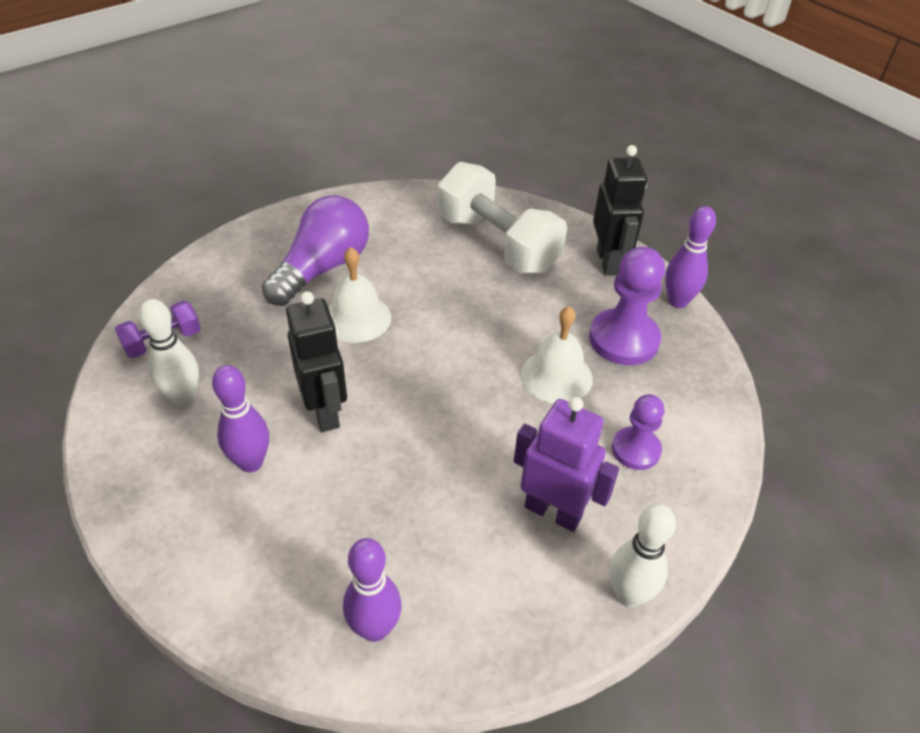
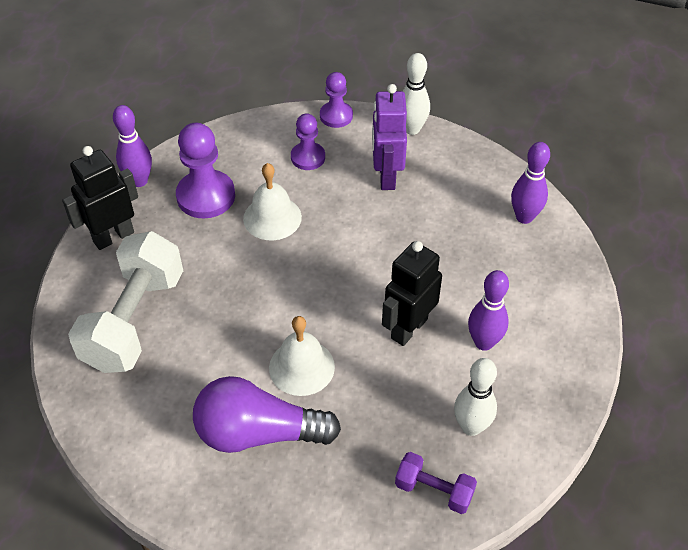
camera: 120 degrees left, 5 degrees up
(702, 518) = (336, 116): none -> purple pawn

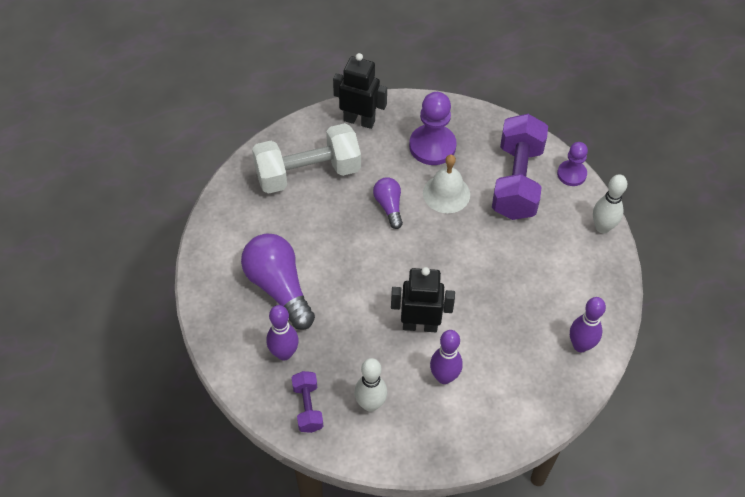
camera: 55 degrees right, 5 degrees up
(139, 181) = (414, 103): purple bowling pin -> purple bowling pin (284, 353)
(244, 273) = (389, 206): none -> purple light bulb
(301, 367) = (342, 282): white bell -> none
(308, 157) = (517, 181): purple pawn -> purple dumbbell
(386, 176) = (541, 237): purple robot -> none

